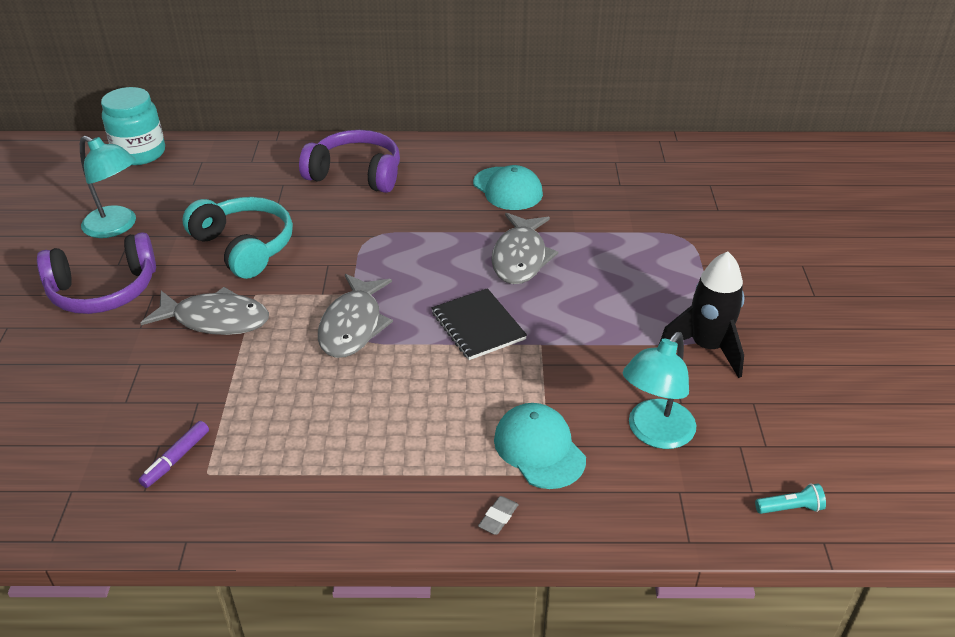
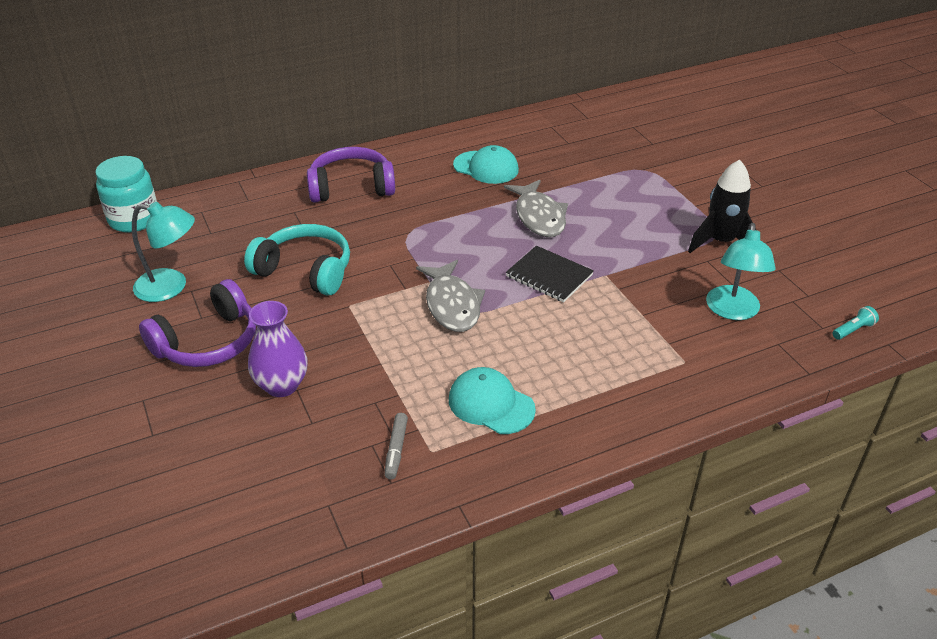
camera: 25 degrees left, 0 degrees up
(130, 355) = (282, 385): none -> purple vase
(176, 459) = (396, 450): purple marker -> grey marker
(215, 319) = (332, 335): grey fish -> none
(498, 517) = (675, 403): grey eraser -> none
(539, 449) = (664, 347): turquoise cap -> turquoise cap (491, 404)

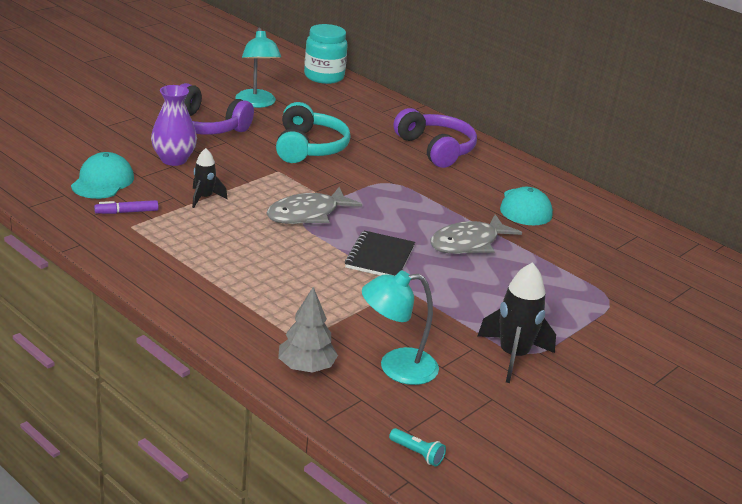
camera: 65 degrees right, 10 degrees down
(387, 376) = (204, 198): none -> black rocket
(396, 450) = (126, 212): grey marker -> purple marker
(491, 404) = (194, 245): turquoise cap -> turquoise cap (102, 181)
(729, 367) = (306, 368): none -> grey tree

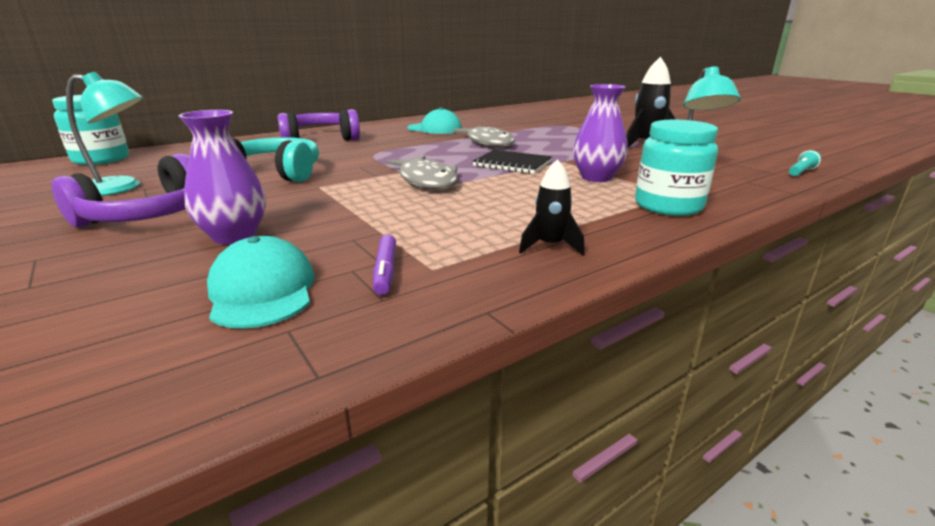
camera: 75 degrees left, 5 degrees down
(102, 181) = (262, 290): turquoise cap -> turquoise cap turned 45 degrees clockwise
(204, 198) = (366, 221): black rocket -> black rocket (550, 246)
(264, 331) = (668, 206): none -> turquoise jar
(306, 368) = (719, 195): grey tree -> none
(345, 302) = (596, 177): none -> purple vase

